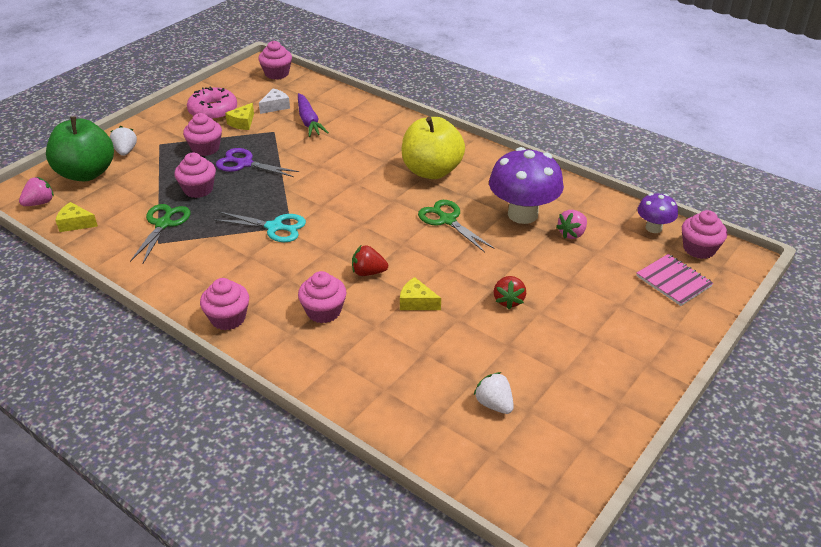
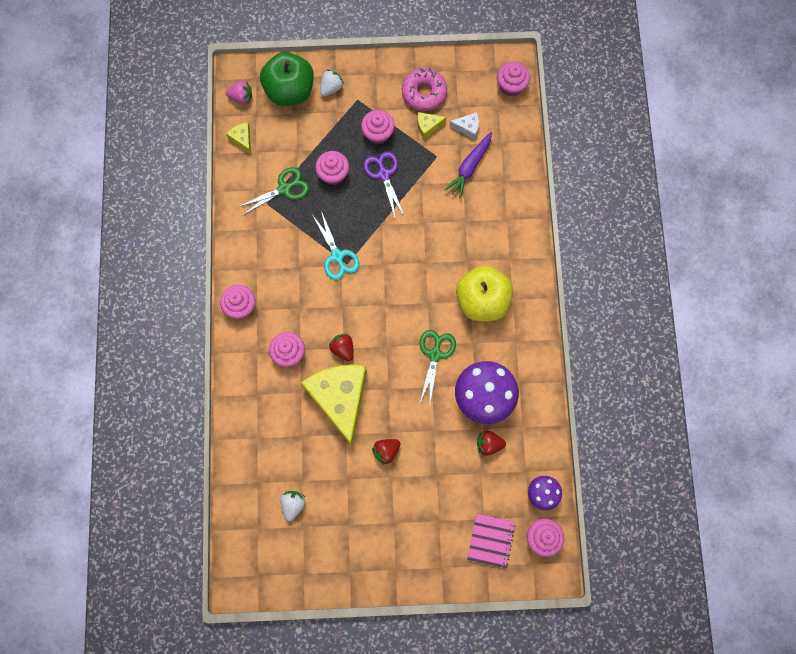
camera: 50 degrees right, 35 degrees up
(416, 302) = (340, 399): yellow cheese -> yellow cheese, size x2.49
(572, 234) = (488, 444): pink strawberry -> red strawberry

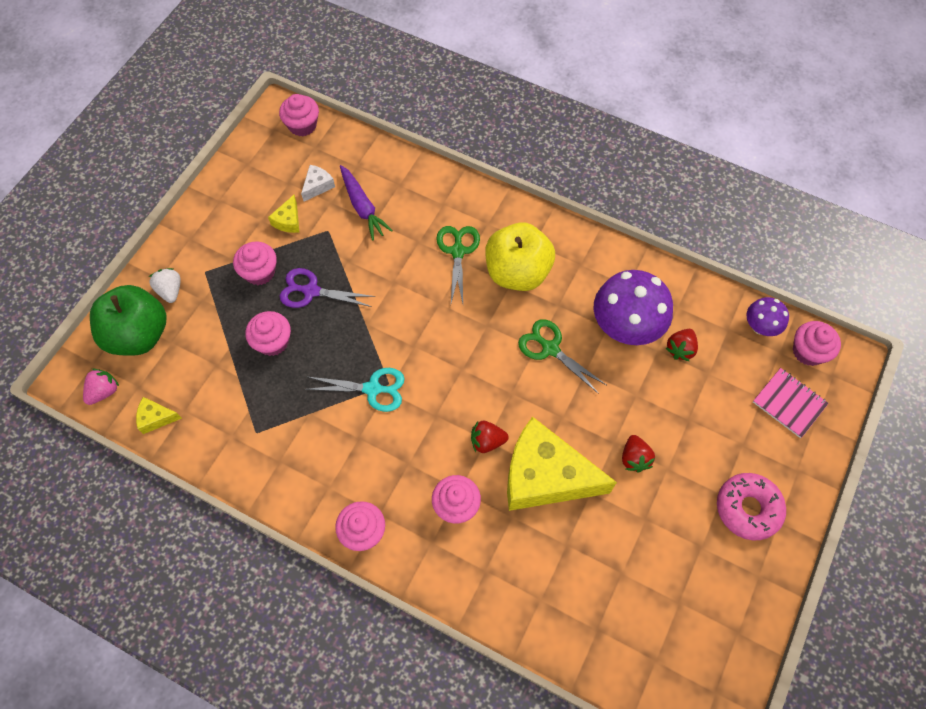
camera: 60 degrees left, 10 degrees down
(284, 189) = (252, 403): green scissors -> green scissors (458, 251)
(293, 504) = (646, 600): white strawberry -> none
(424, 93) = (248, 205): pink donut -> pink donut (747, 508)

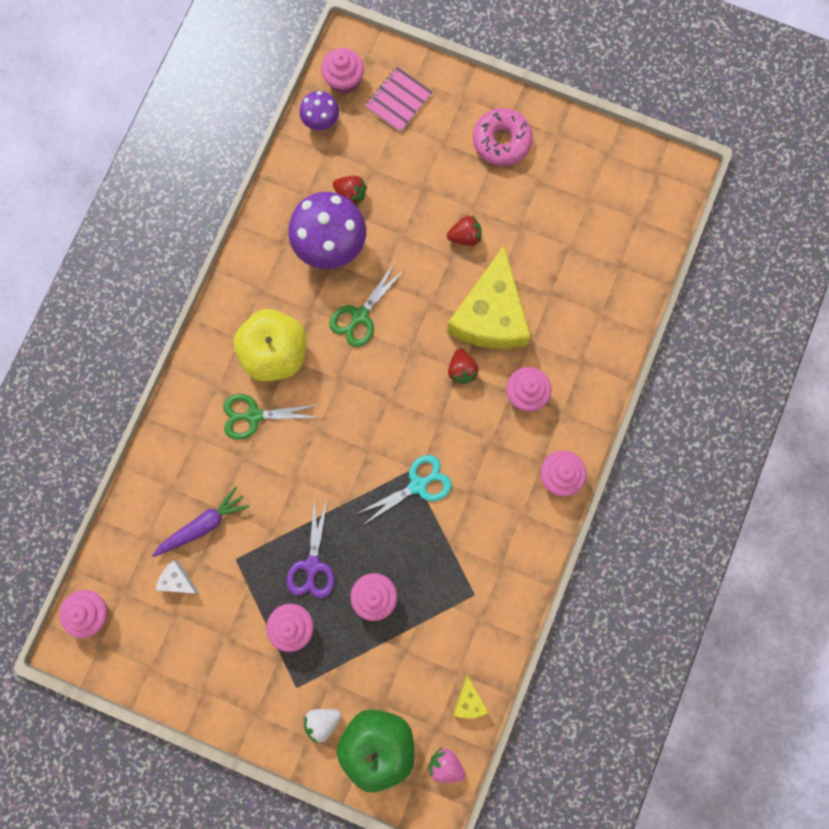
camera: 95 degrees left, 15 degrees up
(288, 221) = (225, 605): yellow cheese -> none
(372, 389) = (418, 485): turquoise scissors -> turquoise scissors turned 60 degrees clockwise

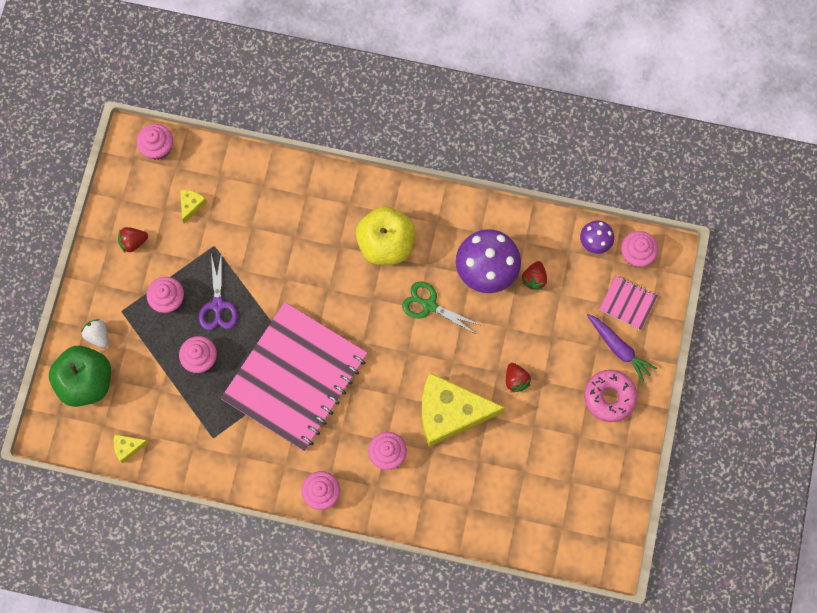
camera: 80 degrees right, 5 degrees down
(177, 580) = (191, 205): white cheese -> yellow cheese
(203, 525) = (237, 216): purple carrot -> purple carrot (619, 348)
(254, 416) = (331, 237): green scissors -> none
(312, 565) = (218, 305): purple scissors -> purple scissors turned 90 degrees counterclockwise
(418, 485) = (295, 377): turquoise scissors -> pink notebook
(445, 764) = (77, 436): pink strawberry -> none
(461, 370) = (398, 396): red strawberry -> red strawberry (133, 242)

